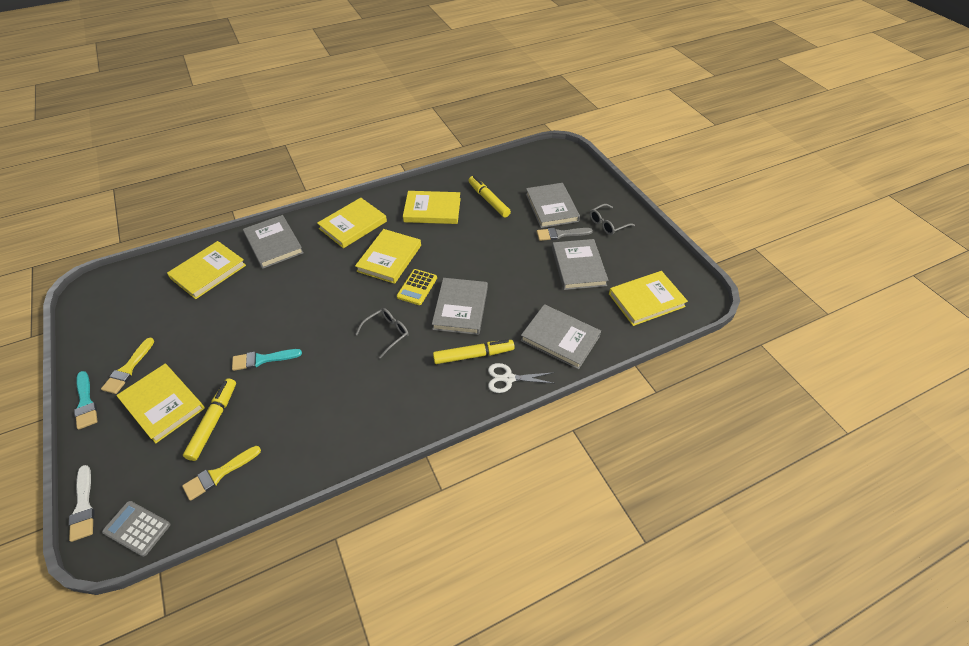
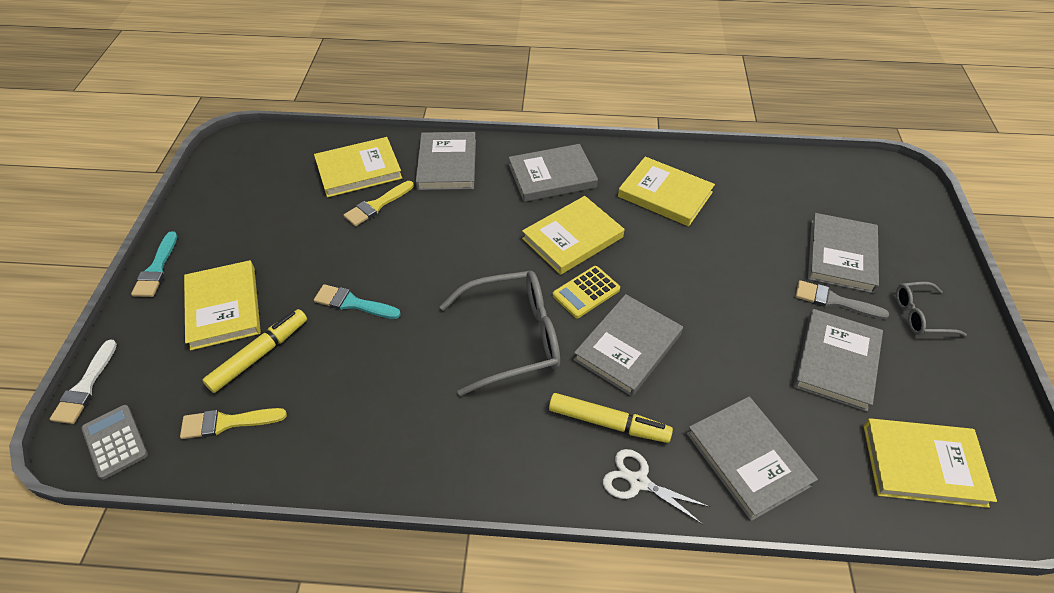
camera: 30 degrees right, 0 degrees up
(128, 369) = (216, 249): yellow brush -> yellow brush (377, 205)
(353, 225) = (552, 176): yellow book -> grey book
(387, 333) = (513, 338): grey glasses -> grey glasses, size x1.88
(488, 200) = (751, 210): yellow marker -> none

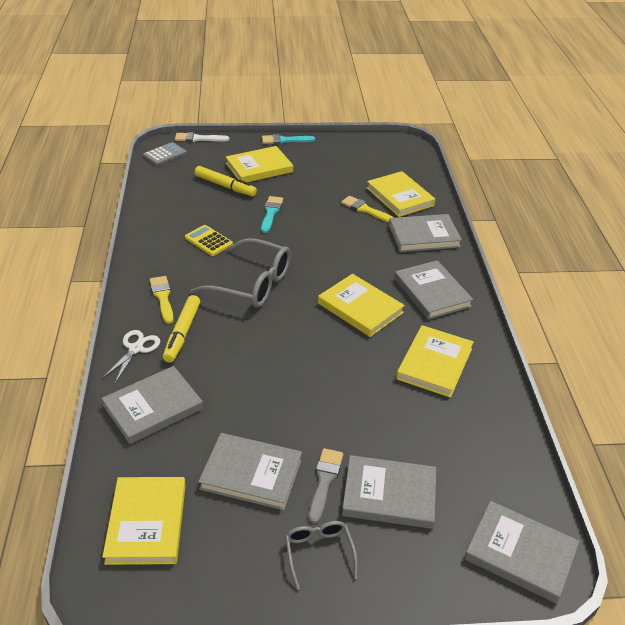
camera: 80 degrees right, 10 degrees down
(227, 422) = (177, 185): yellow brush -> yellow brush (162, 297)
(513, 338) = (252, 284): grey glasses -> grey glasses turned 45 degrees counterclockwise
(586, 292) = (302, 318): yellow calculator -> yellow calculator (208, 241)
(628, 347) = (251, 342): grey book -> grey book (520, 553)

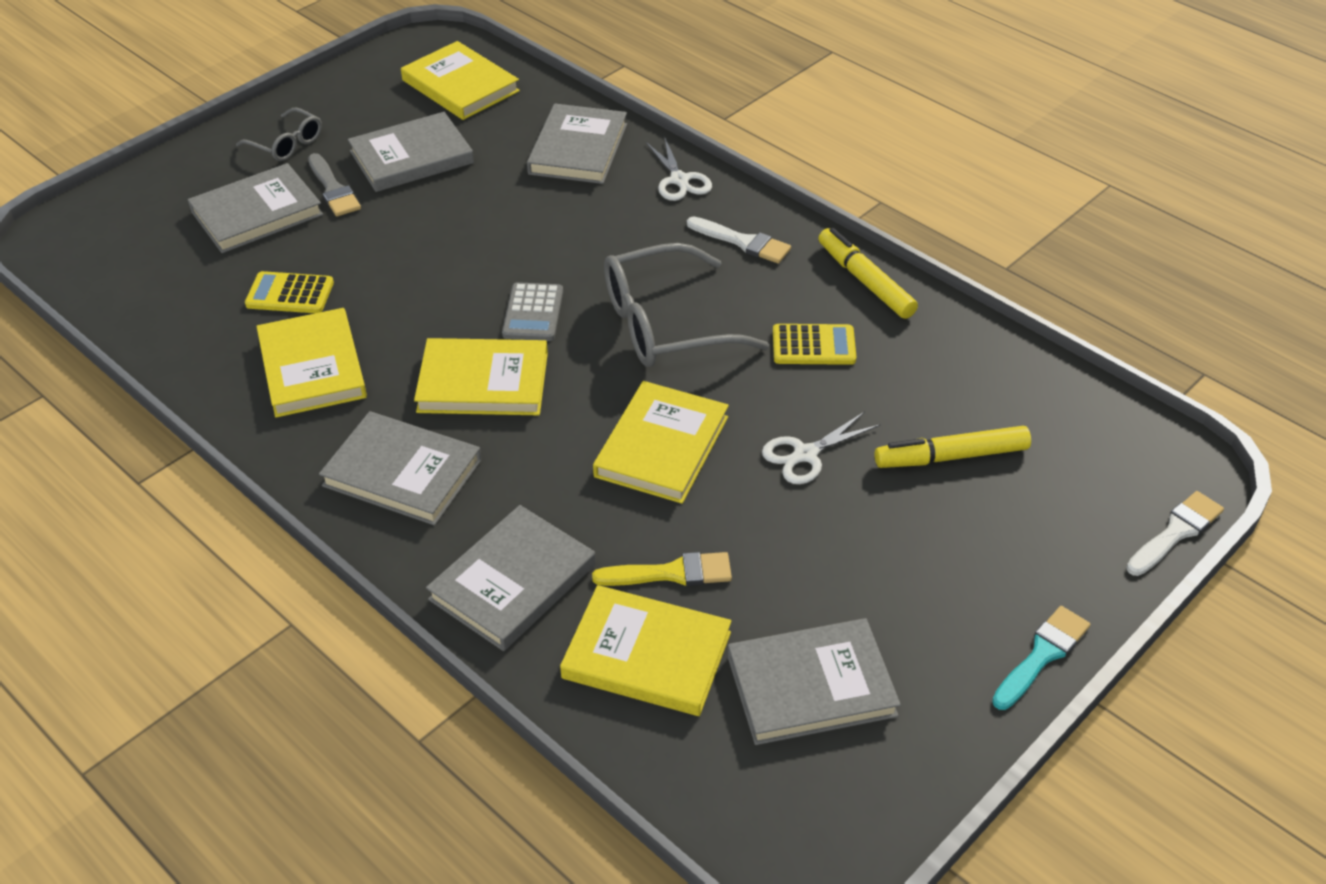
camera: 140 degrees right, 5 degrees up
(162, 297) = (743, 242): yellow brush -> white brush
(165, 154) = (1149, 452): grey calculator -> grey calculator (533, 313)
(182, 333) = (657, 221): yellow marker -> yellow marker (865, 281)
(259, 168) = (969, 540): yellow book -> yellow book (662, 446)
(271, 213) = (806, 454): turquoise brush -> white scissors
(414, 416) = (290, 294): none -> yellow calculator
(520, 553) = (87, 239): grey book -> grey book (811, 686)

